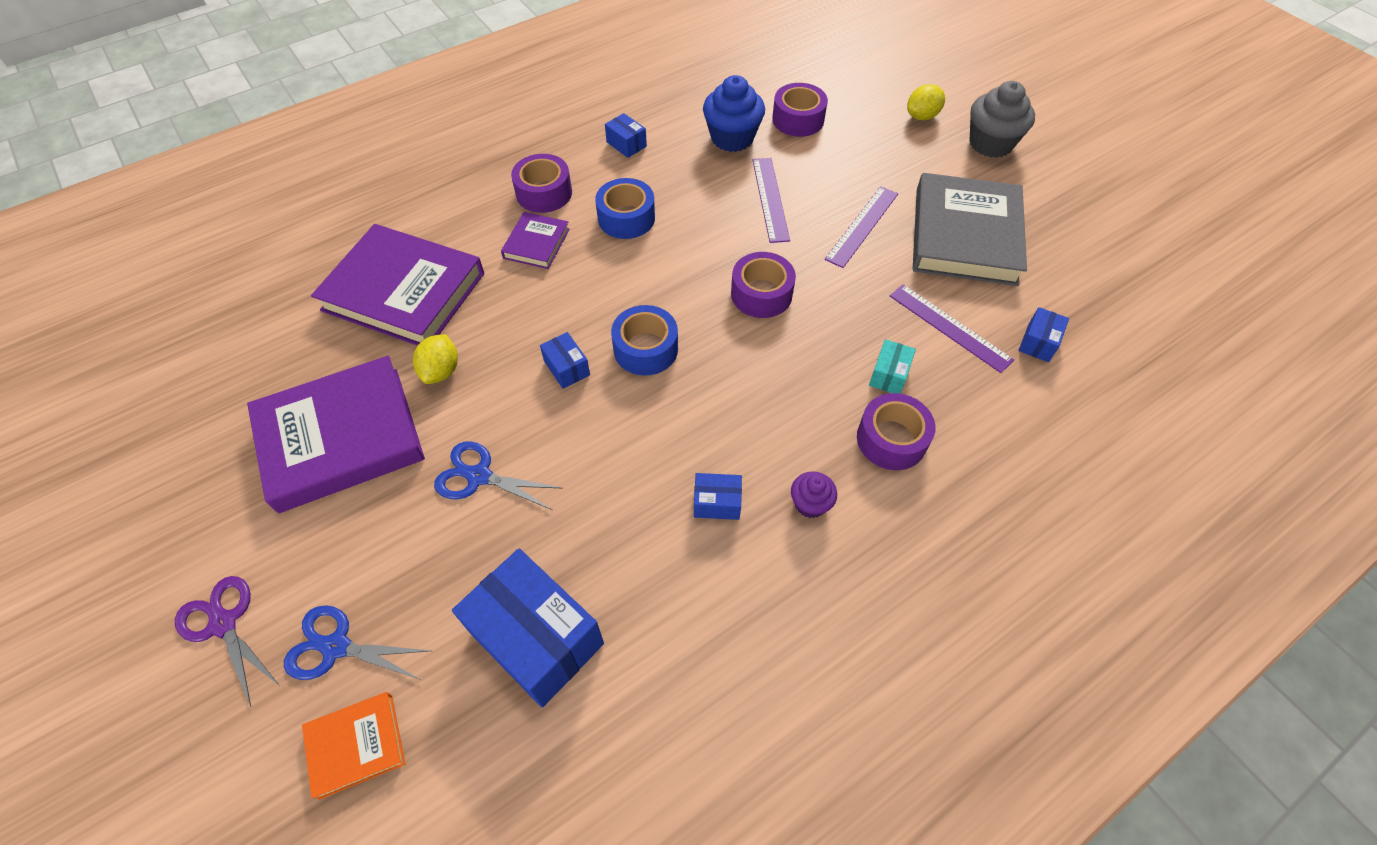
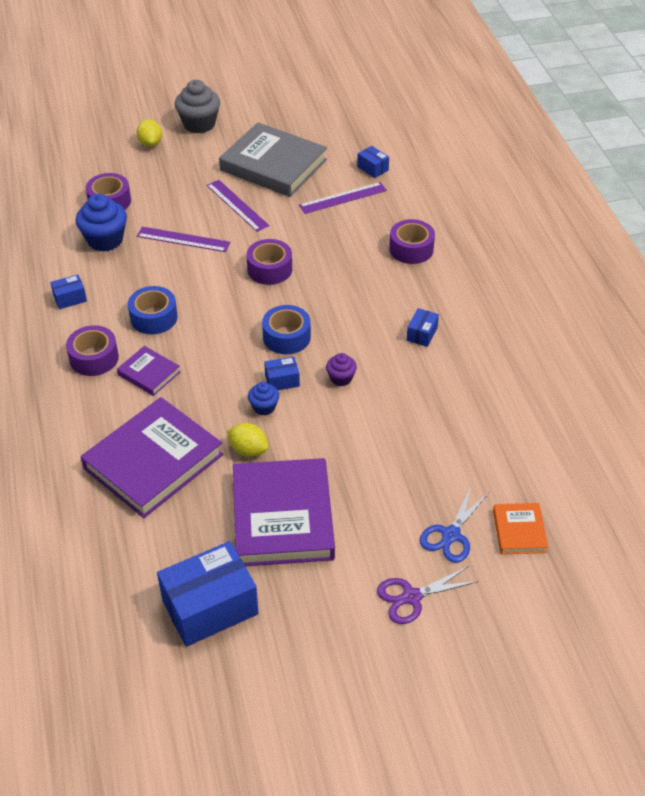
camera: 70 degrees left, 10 degrees down
(479, 476) = (352, 443): blue scissors -> none
(515, 364) = (264, 407): none -> blue cupcake
(536, 638) = (480, 435): blue box -> blue box (210, 607)
(810, 504) = (439, 295): purple cupcake -> purple cupcake (341, 378)
(889, 375) = (365, 234): turquoise box -> none

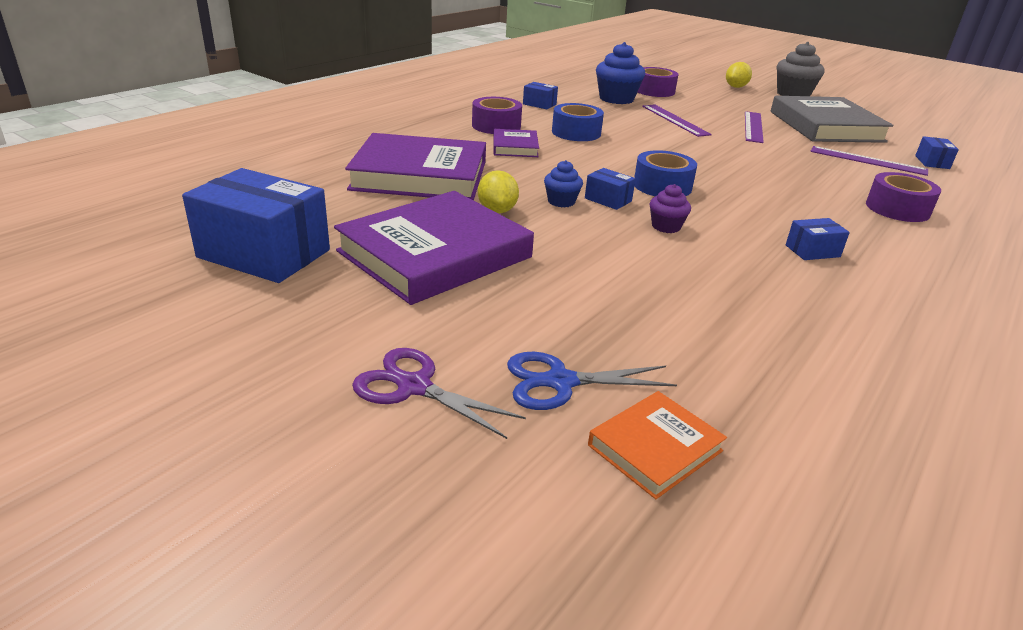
camera: 50 degrees right, 15 degrees down
(269, 269) = (719, 157): purple tape -> none

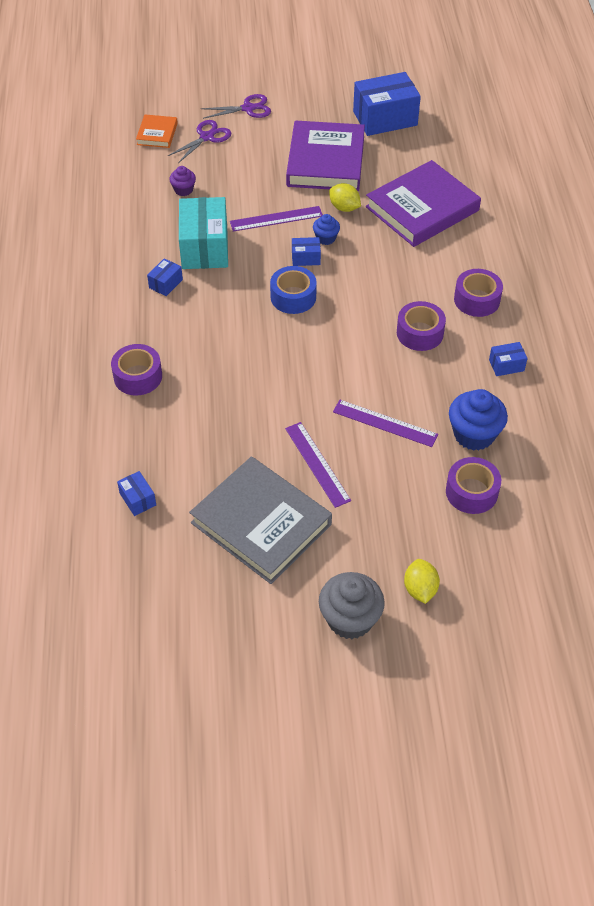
camera: 140 degrees right, 20 degrees up
(515, 147) = (425, 279): purple book -> none
(560, 382) = (206, 137): blue scissors -> purple scissors
(576, 133) = (420, 333): blue tape -> purple tape
(666, 226) = (253, 253): purple cupcake -> purple cupcake (183, 190)
(725, 256) = (204, 247): none -> turquoise box
(867, 160) = (189, 457): purple ruler -> purple ruler (276, 219)

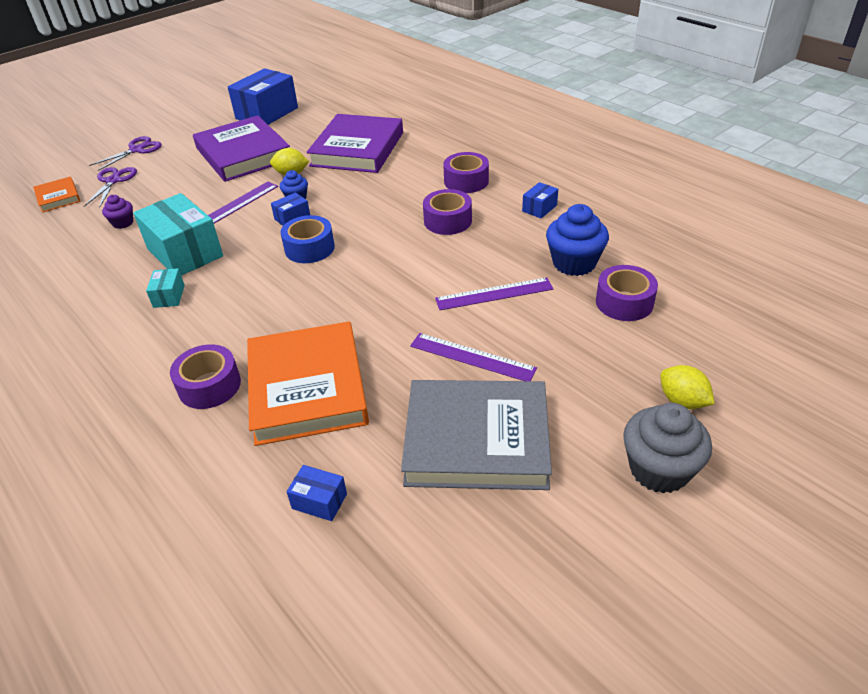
camera: 35 degrees left, 10 degrees down
(166, 283) = (169, 296): blue box -> turquoise box
(194, 417) = (307, 388): none -> orange book

